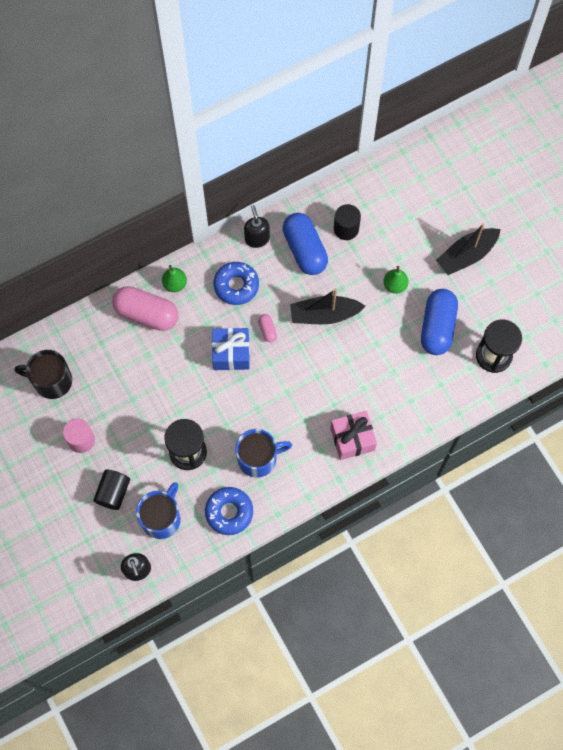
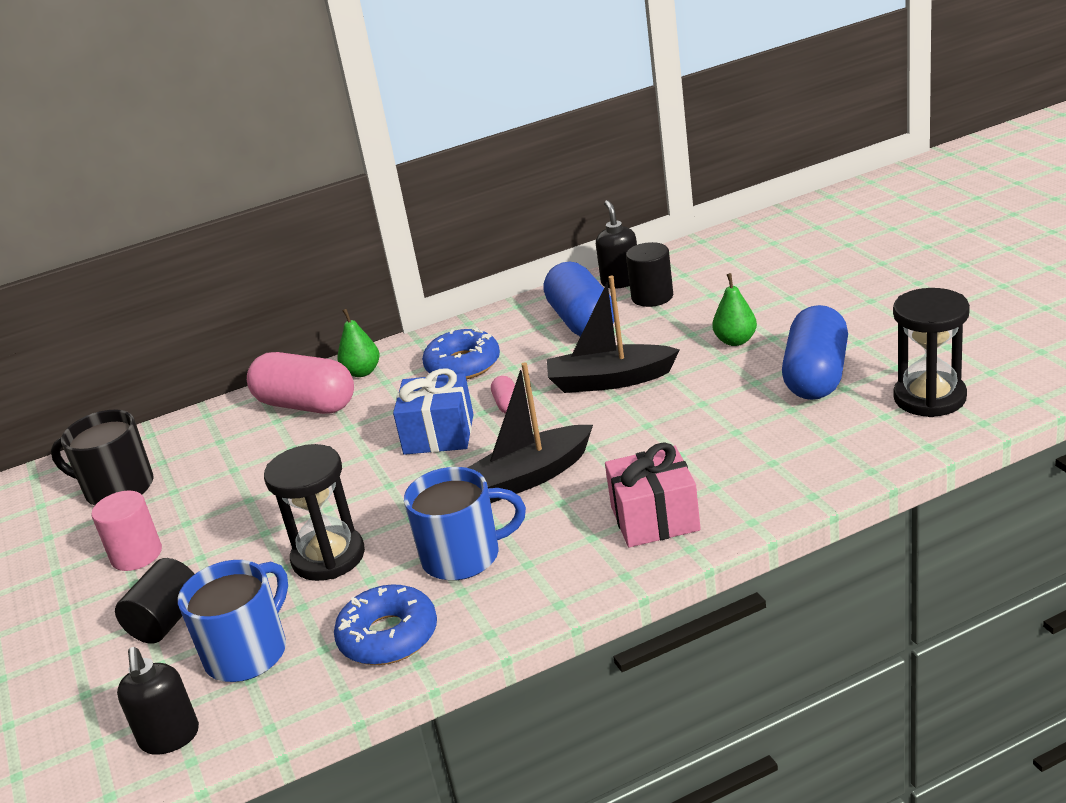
camera: 10 degrees right, 40 degrees down
(257, 238) = (505, 319): black soap dispenser -> black soap dispenser (620, 281)
(466, 255) = (860, 301): black boat -> black boat (529, 477)

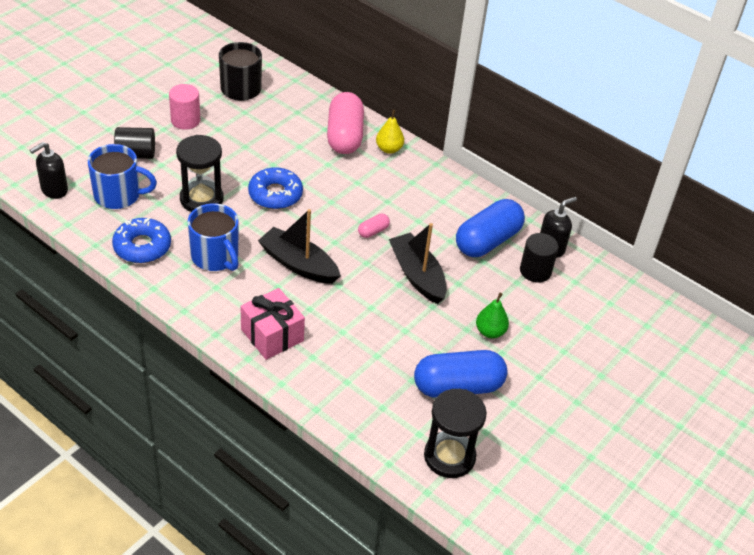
camera: 55 degrees right, 15 degrees up
(362, 372) = (389, 149): green pear -> yellow pear
(439, 434) = (331, 208): blue gift -> none
(463, 365) = (413, 195): blue donut -> blue donut (275, 194)

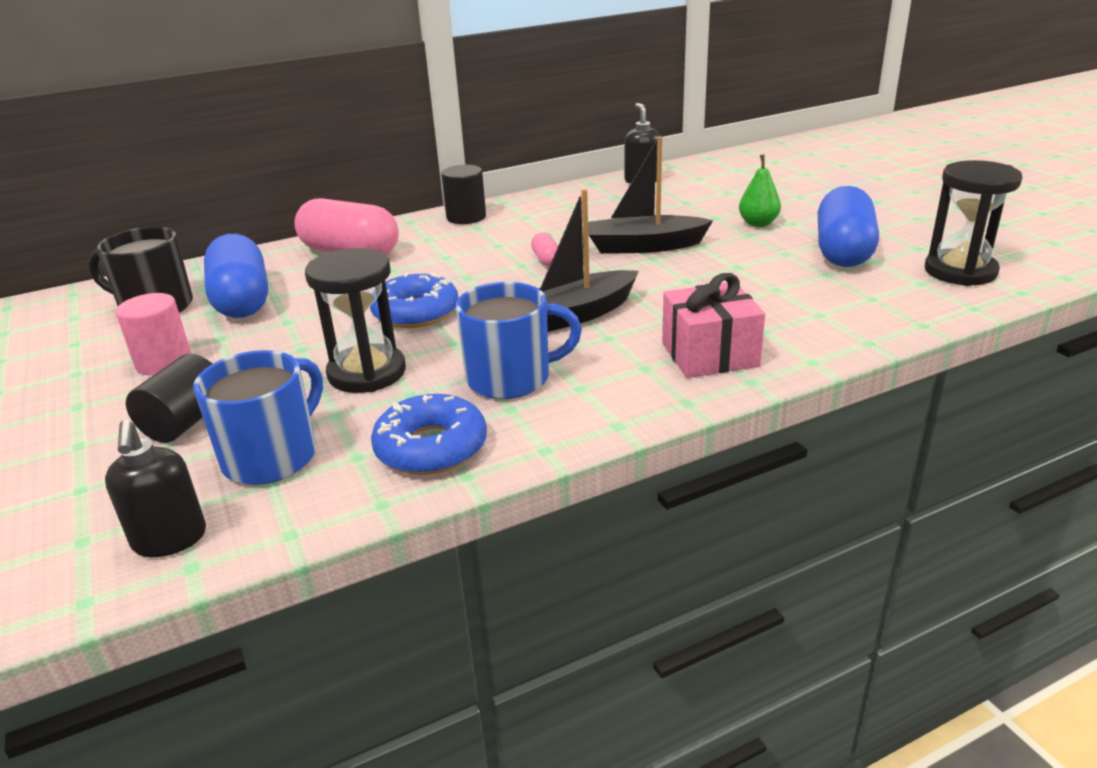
camera: 60 degrees left, 15 degrees down
(389, 149) = (405, 231): yellow pear -> none
(487, 241) = (611, 205): blue capsule -> blue capsule (242, 300)
(535, 271) = (673, 191): black cylinder -> black cylinder (466, 217)

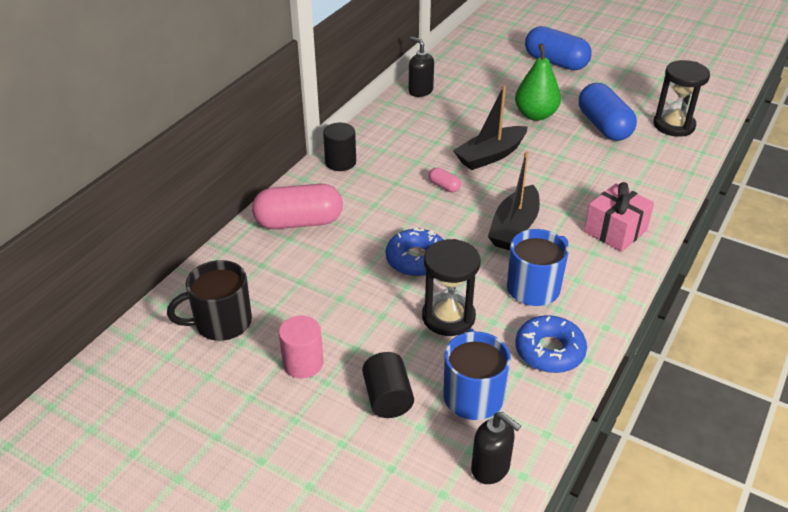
camera: 35 degrees left, 10 degrees up
(242, 300) = (281, 292): blue capsule -> blue capsule (555, 62)
(758, 223) = (535, 115): green pear -> green pear, size x1.61

